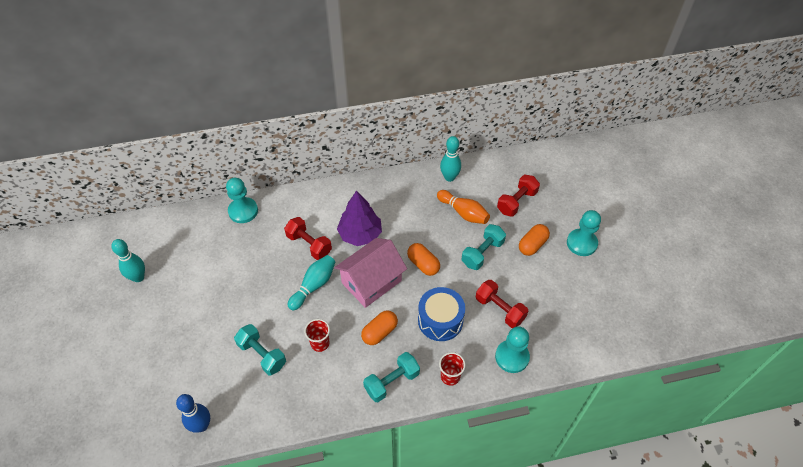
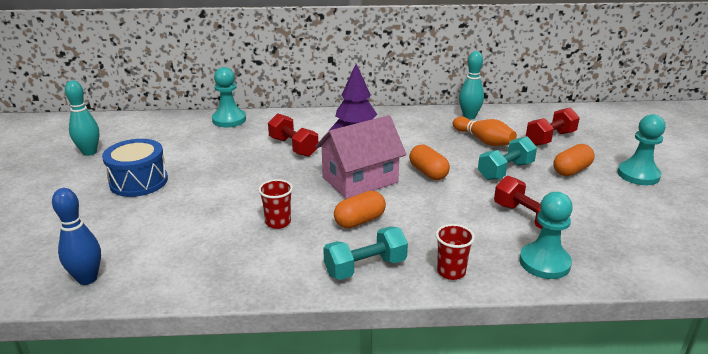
camera: 10 degrees right, 25 degrees down
(262, 355) = (200, 224): turquoise dumbbell -> none
(314, 286) = (287, 176): turquoise bowling pin -> none
(440, 320) = (444, 219): blue drum -> blue drum (139, 181)

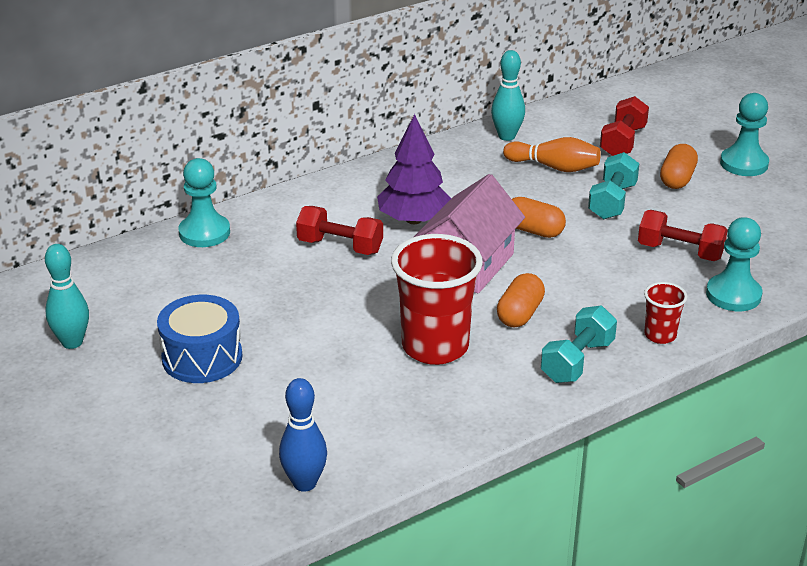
camera: 30 degrees left, 5 degrees up
(278, 222) = (435, 347): red cup -> red cup, size x2.07

